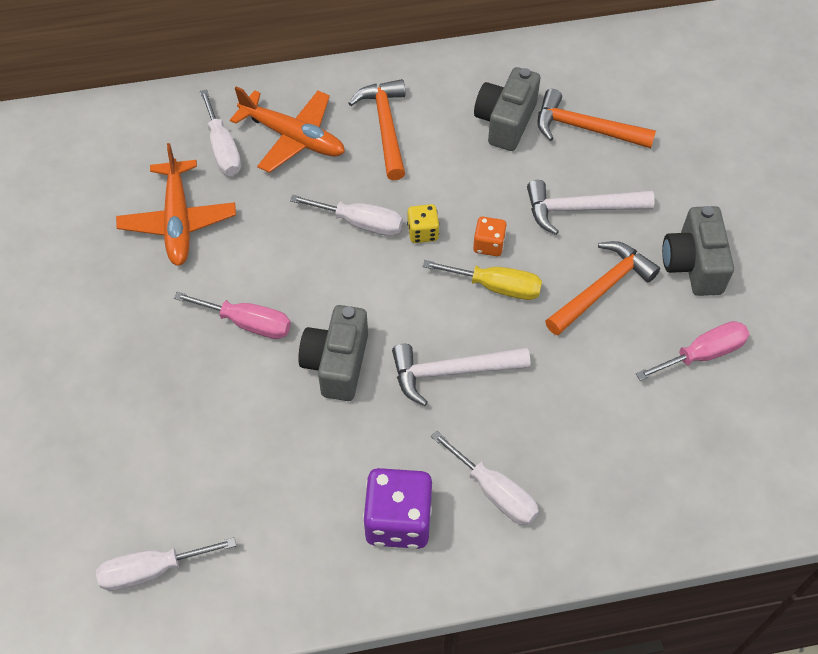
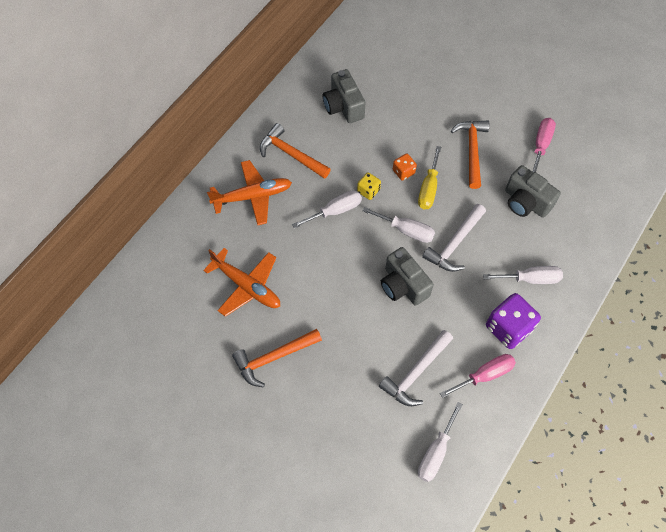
camera: 45 degrees left, 5 degrees up
(223, 148) = (224, 231): white screwdriver -> white screwdriver (406, 230)
(247, 323) = (341, 304): pink screwdriver -> pink screwdriver (484, 375)
(496, 287) = (428, 188): yellow screwdriver -> yellow screwdriver turned 135 degrees clockwise
(580, 209) = (422, 122): white hammer -> white hammer (416, 373)
(585, 128) = (381, 81): orange hammer -> orange hammer (273, 358)
(693, 264) = (495, 108): grey camera -> grey camera (525, 202)

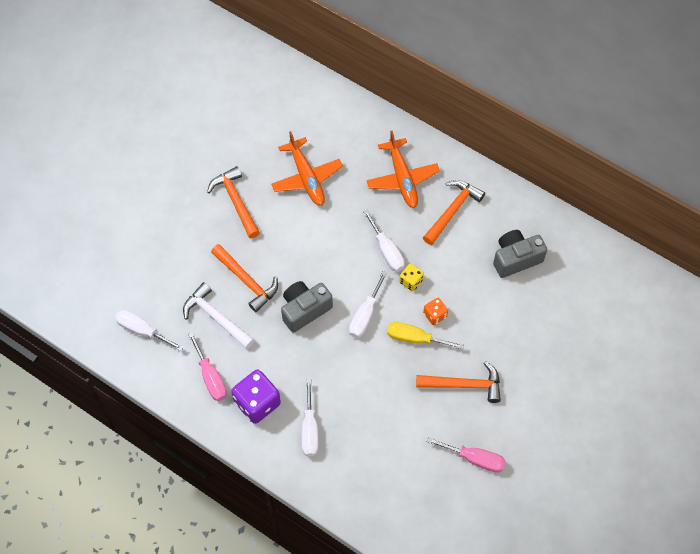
camera: 90 degrees right, 0 degrees up
(246, 286) = (306, 177): orange plane -> orange plane turned 60 degrees counterclockwise
(371, 343) = (247, 281): none -> orange hammer
(454, 244) = (350, 360): white hammer -> none
(525, 202) = (400, 434): grey camera -> none

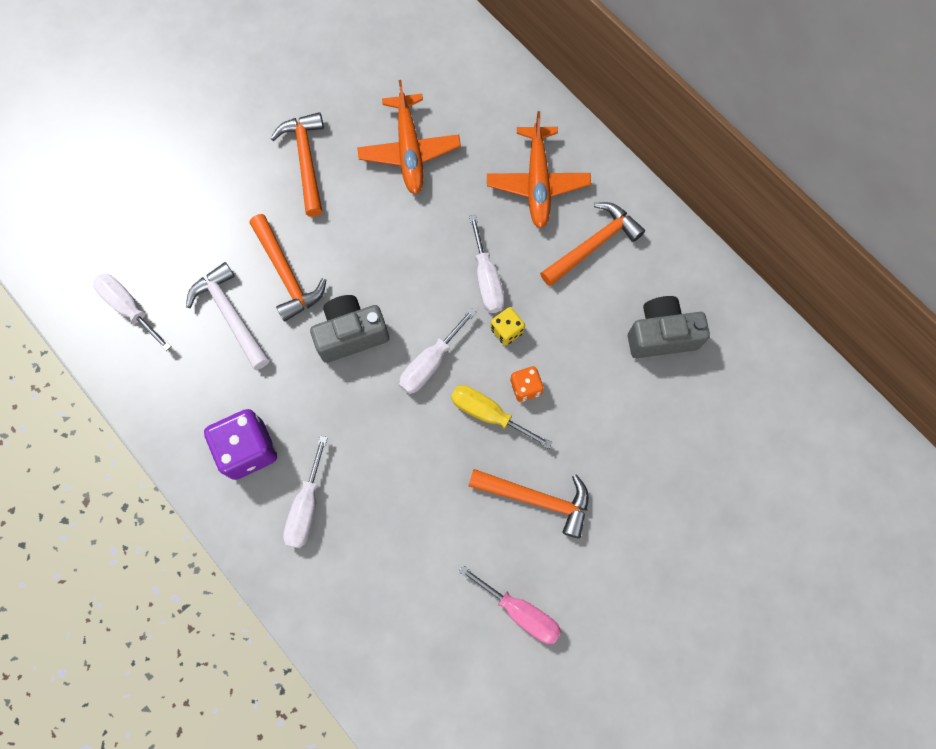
camera: 15 degrees right, 10 degrees up
(210, 377) = (197, 396): pink screwdriver -> none

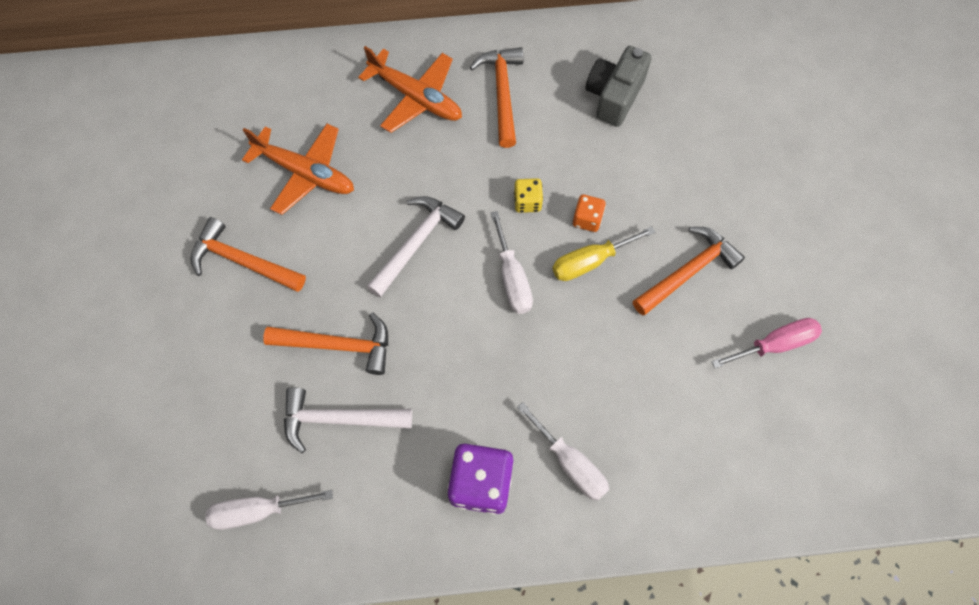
camera: 55 degrees left, 5 degrees down
(351, 334) = (438, 326): grey camera -> none
(409, 271) = (416, 243): none -> white hammer
(487, 279) = (471, 188): white screwdriver -> none

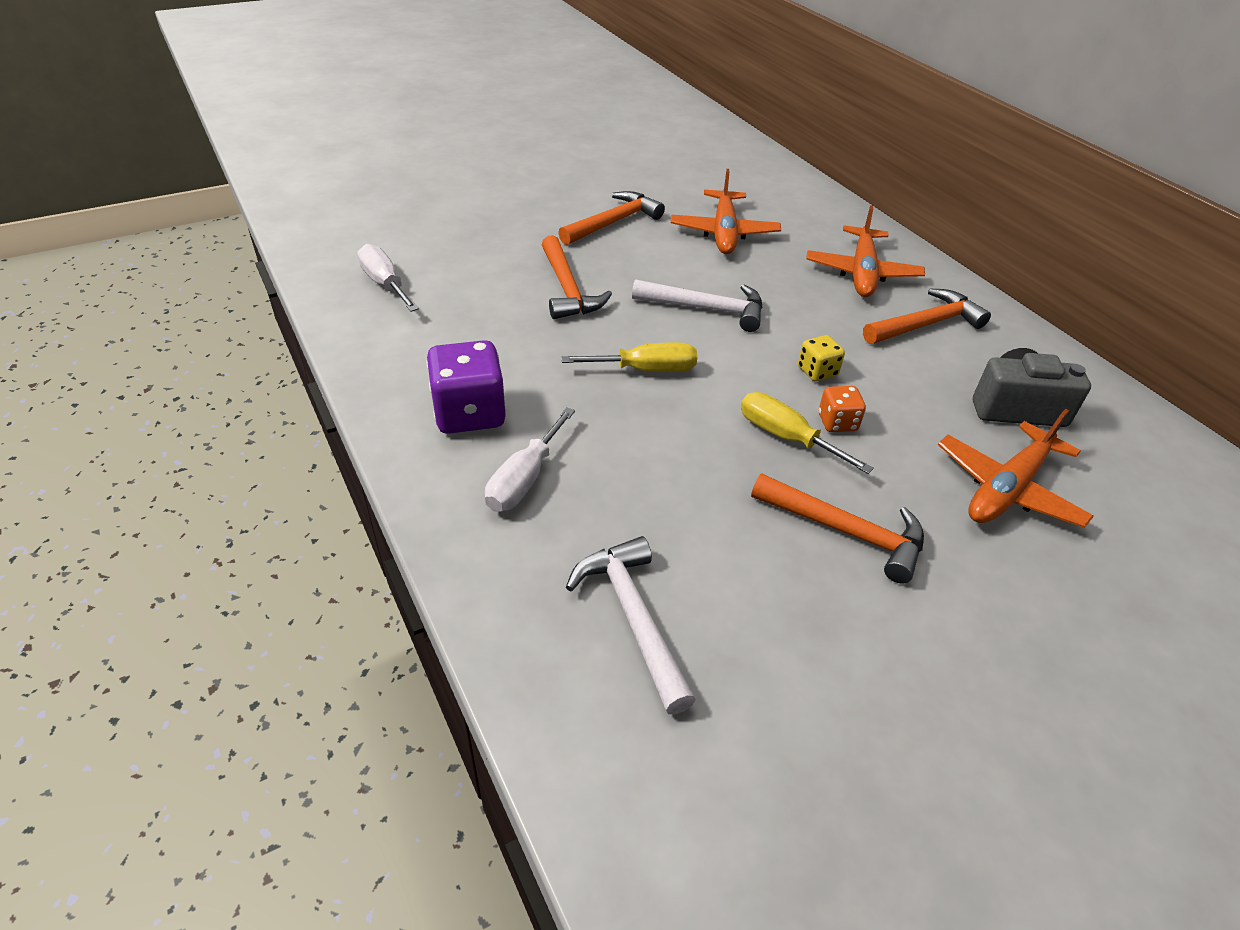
camera: 65 degrees right, 25 degrees down
(242, 261) = (614, 222): orange hammer -> orange hammer turned 45 degrees clockwise
(338, 419) = (494, 306): white hammer -> white hammer (633, 617)
(478, 326) = (646, 370): none -> yellow screwdriver
(512, 278) = (718, 381): white screwdriver -> none
(683, 152) = (1007, 488): none -> orange plane
(775, 344) = (812, 658): pink screwdriver -> none

